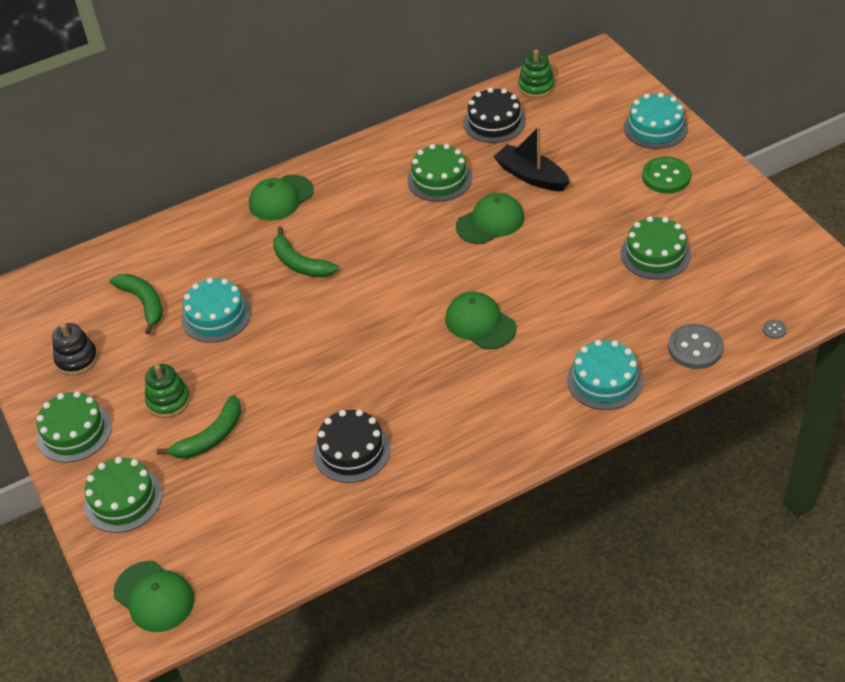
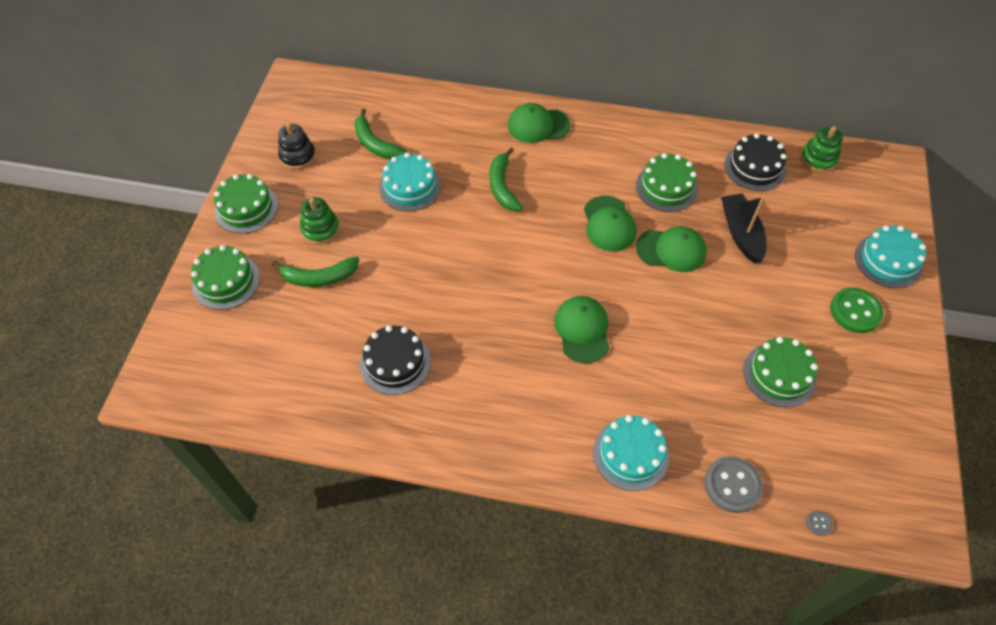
camera: 35 degrees right, 10 degrees up
(143, 303) = (375, 144): green banana -> green banana turned 135 degrees clockwise
(154, 596) = (174, 369): green cap -> green cap (609, 224)

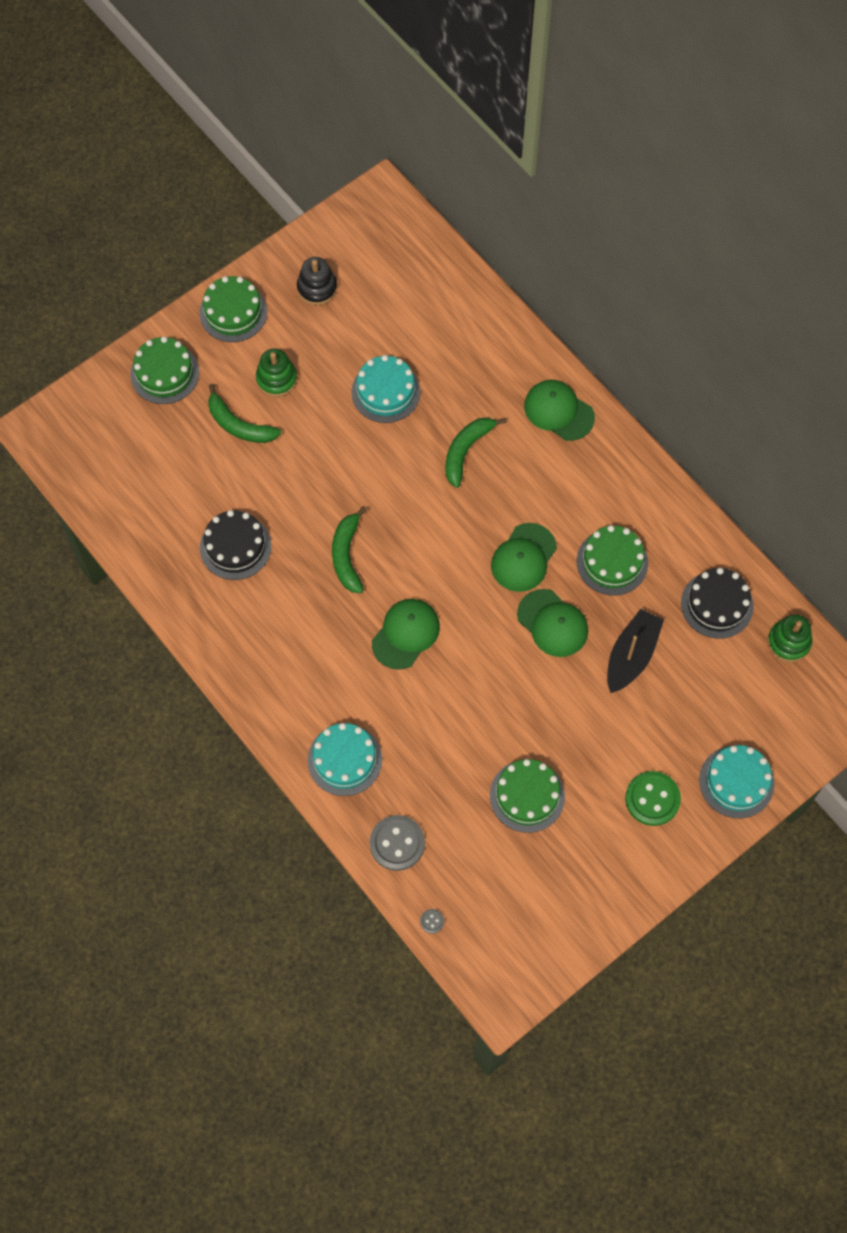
camera: 40 degrees right, 10 degrees up
(375, 144) = (394, 324): green banana -> green banana (347, 555)

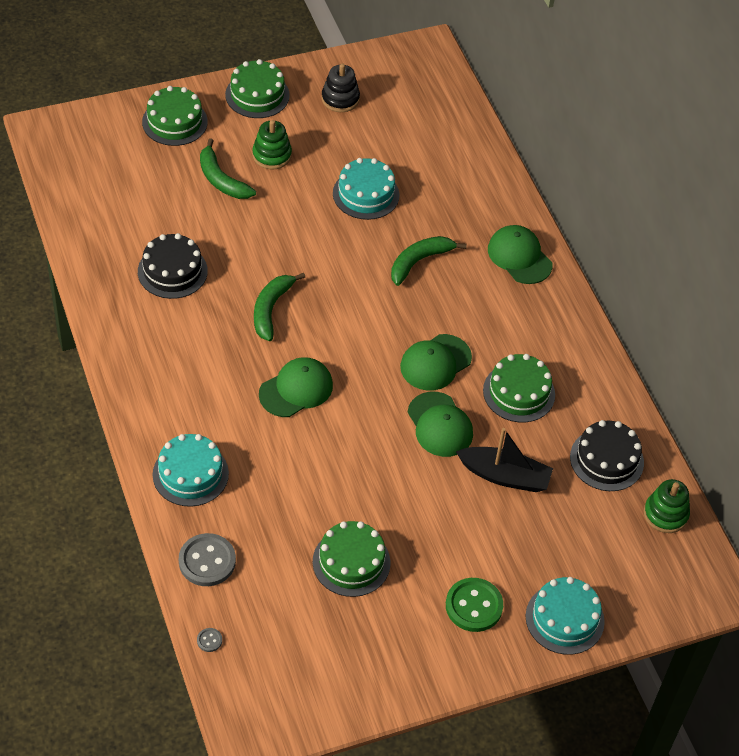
camera: 15 degrees right, 15 degrees down
(631, 655) = (504, 476): black boat -> black boat turned 60 degrees clockwise

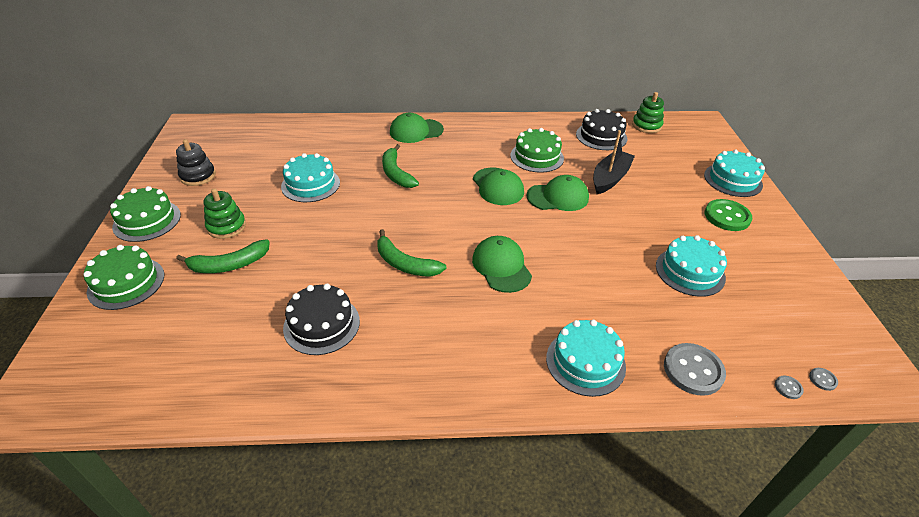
camera: 70 degrees left, 10 degrees down
(229, 672) = (822, 379): none -> grey button
(351, 562) = (690, 271): green cake -> turquoise cake

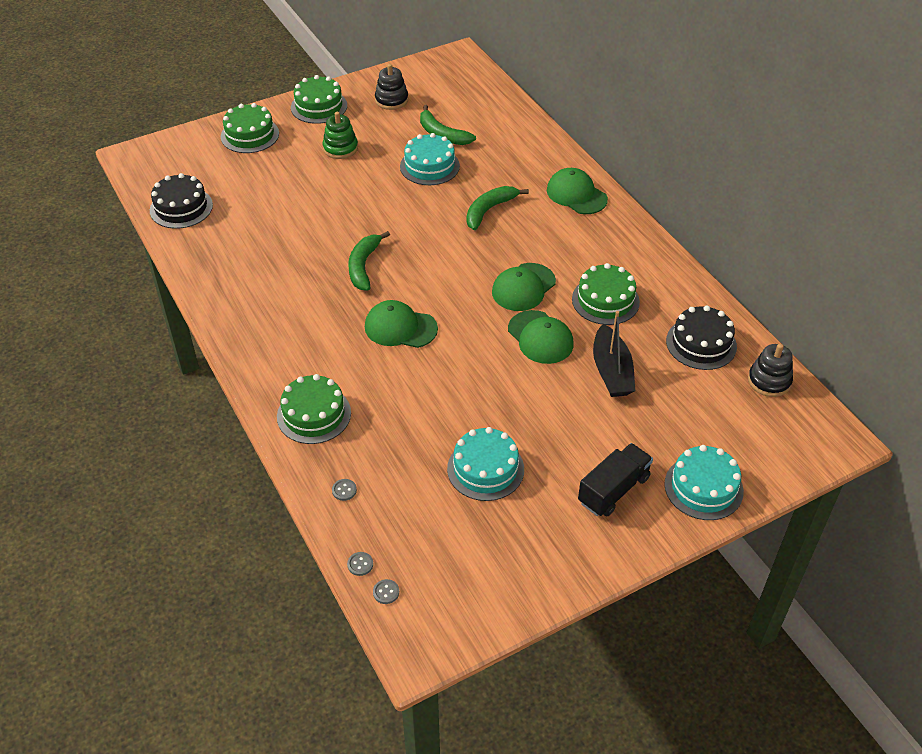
camera: 65 degrees right, 5 degrees up
(229, 265) = (299, 172): green banana -> green banana (442, 134)
(321, 324) = (267, 248): black cake -> black cake (181, 208)
(501, 266) = (400, 328): green cap -> green cap turned 120 degrees counterclockwise
(585, 362) = (314, 414): turquoise cake -> green cake
(610, 178) = (611, 371): black boat -> black boat turned 75 degrees clockwise
(646, 125) = (769, 381): green stacking toy -> black stacking toy
(693, 370) = (344, 490): grey button -> grey button, size x0.43
(727, 216) = (613, 490): green button -> black truck

